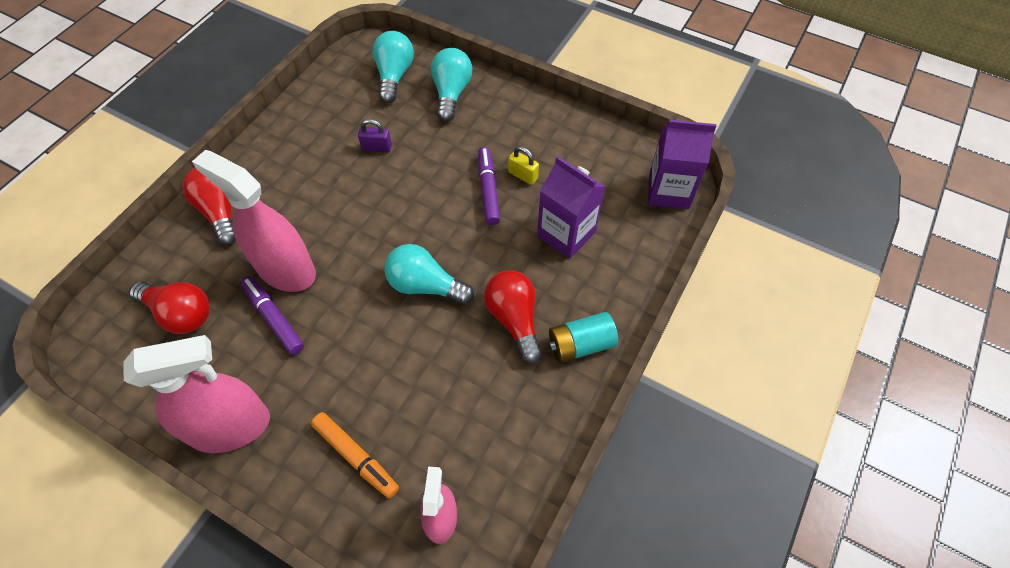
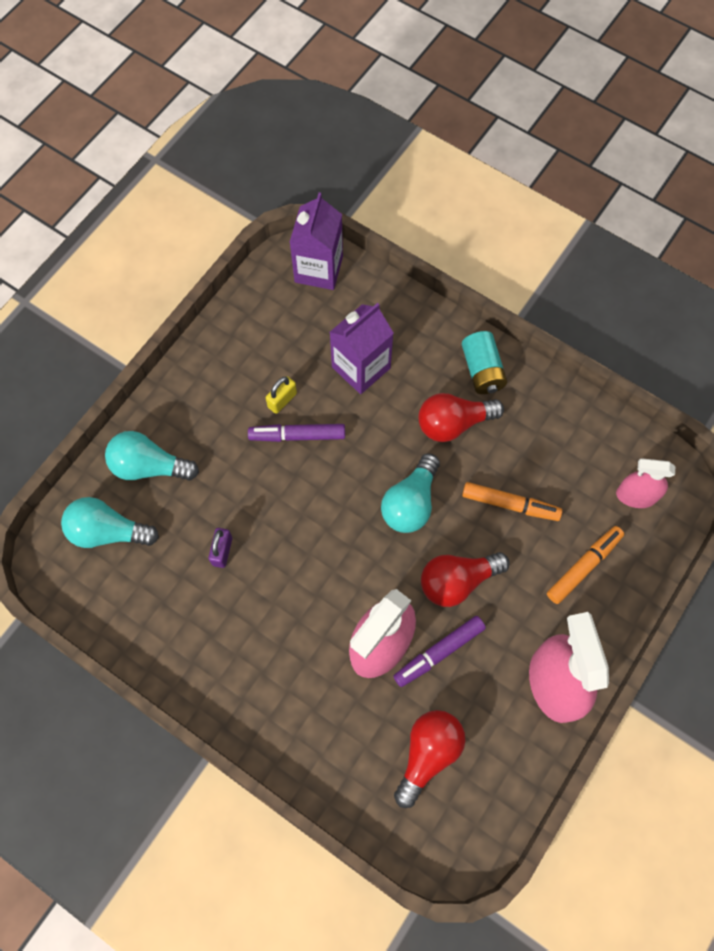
camera: 85 degrees left, 10 degrees up
(220, 211) = (294, 727): red light bulb -> red light bulb (457, 581)
(426, 378) = (510, 504): none -> orange marker

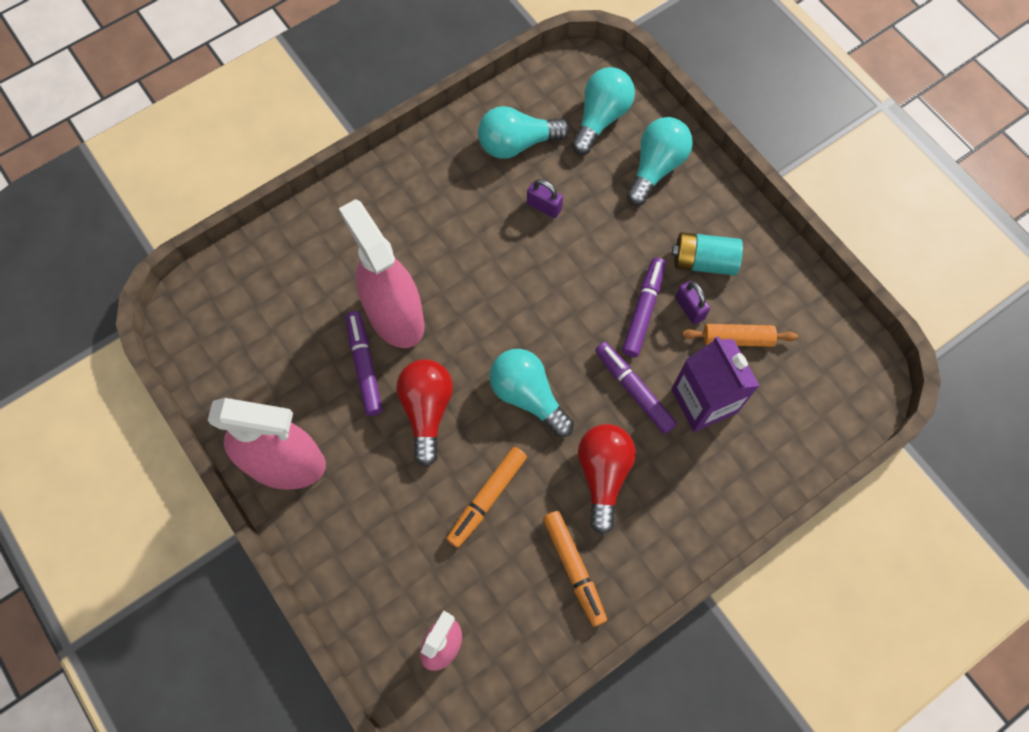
camera: 110 degrees right, 0 degrees up
(160, 600) = (517, 144): none -> turquoise light bulb
(282, 400) = (689, 308): yellow padlock -> purple padlock
(297, 357) = (737, 339): none -> orange rolling pin
(318, 269) = (847, 398): purple carton -> none
(372, 422) = (634, 390): none -> purple marker
(428, 753) = (278, 322): red light bulb -> none
(482, 370) = (659, 534): turquoise battery -> turquoise battery (703, 261)
(583, 566) = (388, 548): orange marker -> orange marker (574, 568)

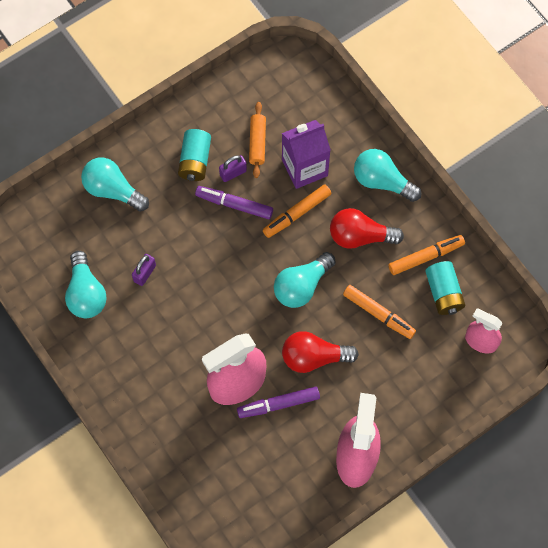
camera: 90 degrees left, 0 degrees up
(518, 593) = (443, 293): none -> turquoise battery
(601, 118) = (65, 229): turquoise light bulb -> turquoise light bulb (382, 181)
(634, 390) = (296, 213): purple marker -> orange marker

